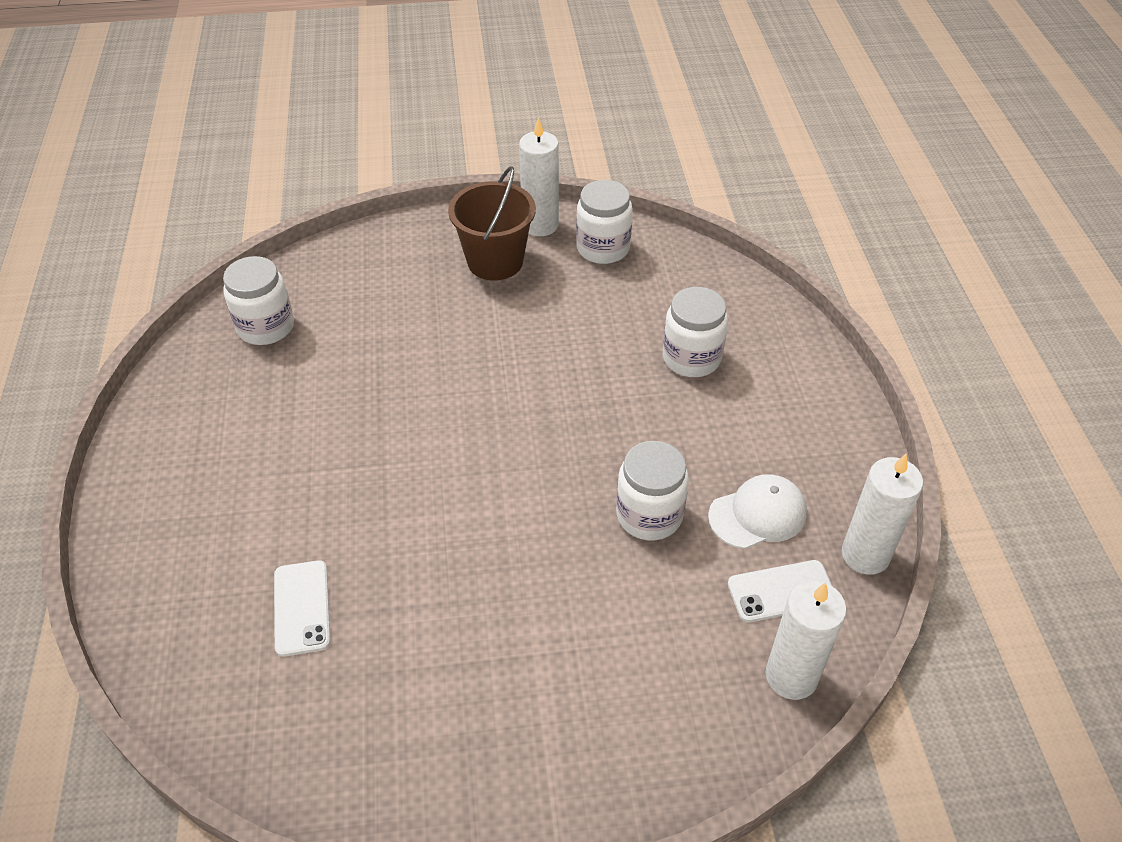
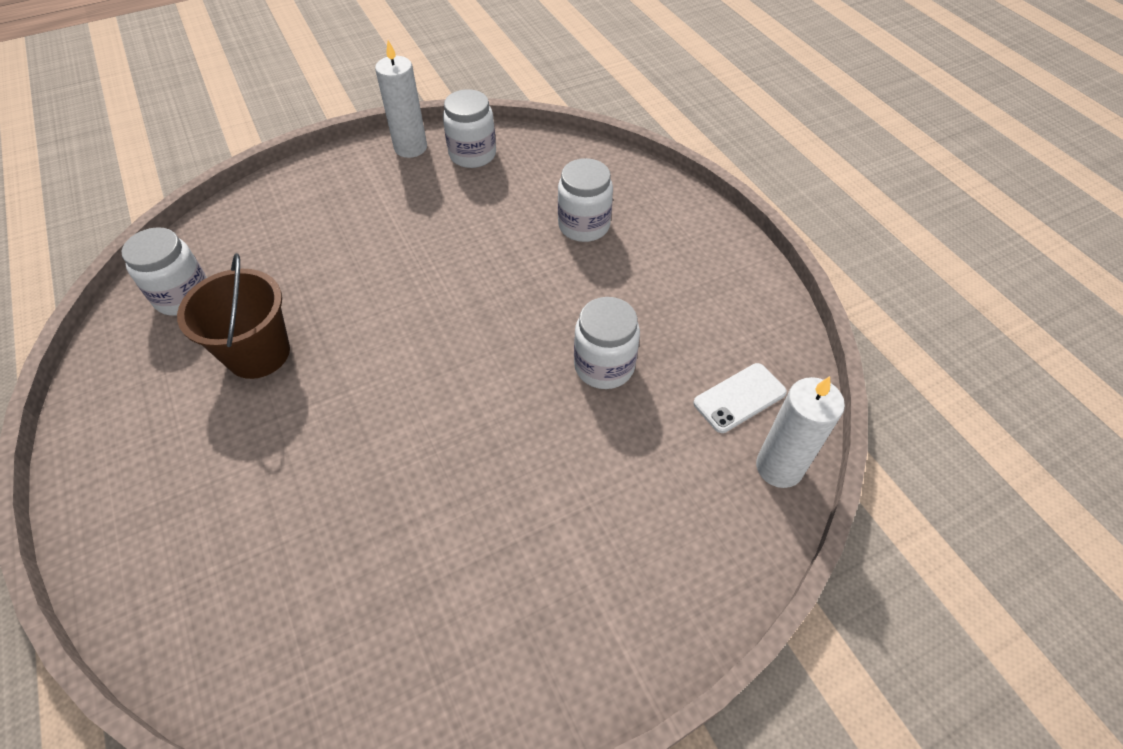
camera: 20 degrees left, 5 degrees up
(302, 608) = (316, 552): white phone -> none
(495, 261) = (382, 187): brown bucket -> brown bucket (258, 353)
(758, 514) = (692, 339): white cap -> none
(865, 555) = (790, 347): white candle -> none

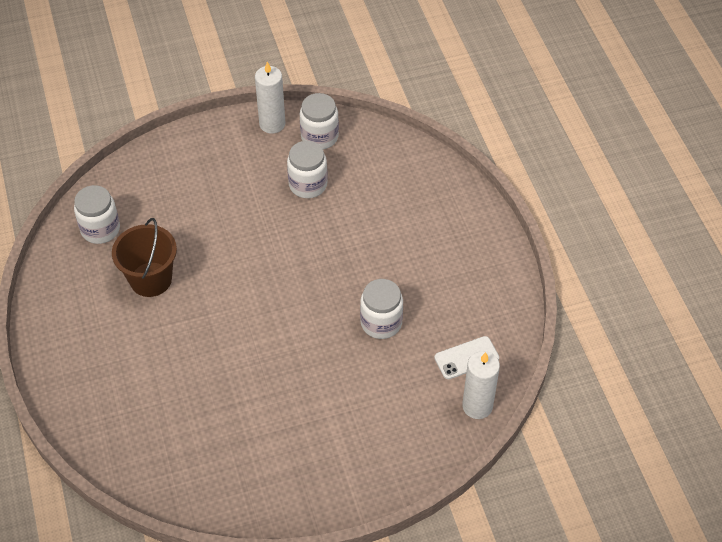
camera: 10 degrees right, 0 degrees up
(584, 226) = (392, 212): white jar -> white jar (308, 184)

